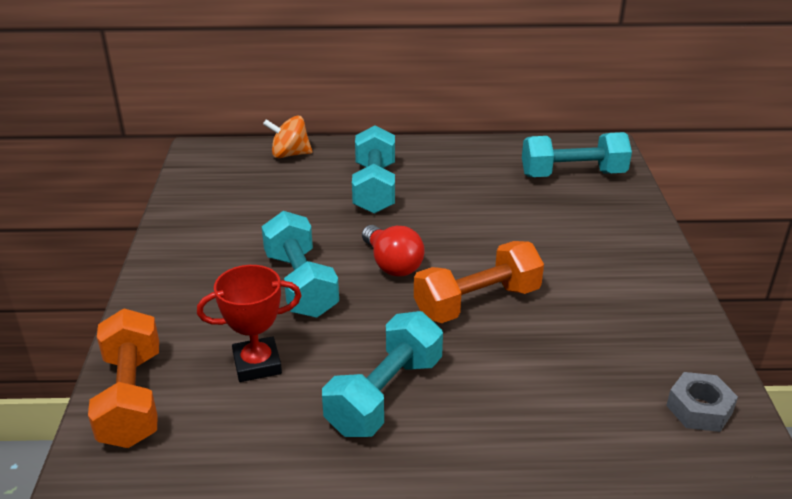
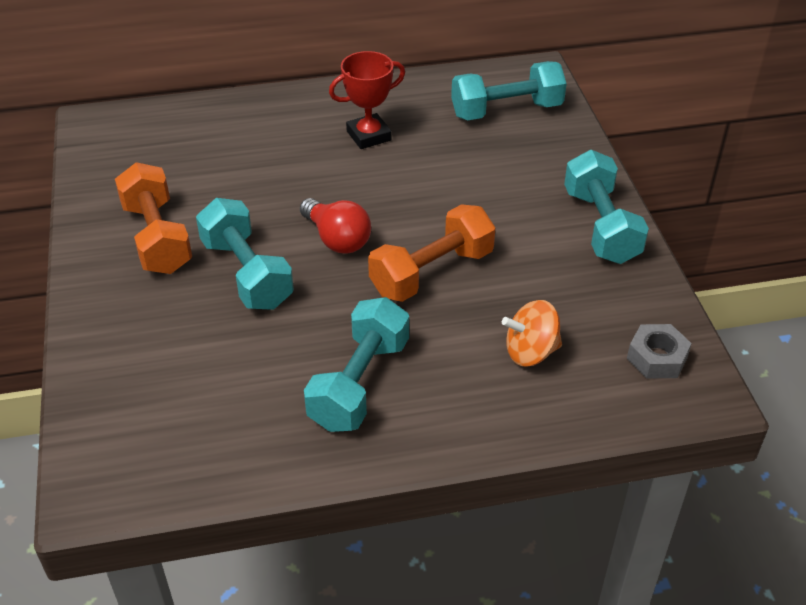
camera: 10 degrees left, 10 degrees up
(132, 398) = (106, 421): orange dumbbell -> orange dumbbell (157, 238)
(257, 364) = (224, 368): red trophy -> red trophy (369, 136)
(290, 154) = (196, 116): orange spinning top -> orange spinning top (530, 352)
(375, 188) = (300, 149): turquoise dumbbell -> turquoise dumbbell (601, 226)

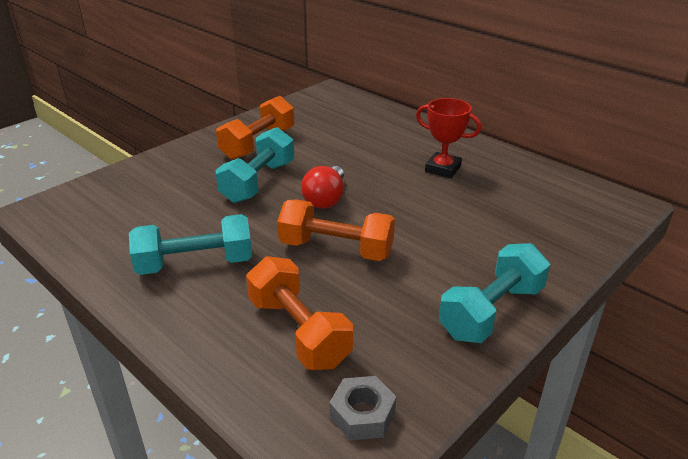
camera: 55 degrees right, 10 degrees down
(506, 110) = (559, 210): turquoise dumbbell -> none
(530, 352) = (298, 332): orange spinning top -> orange dumbbell

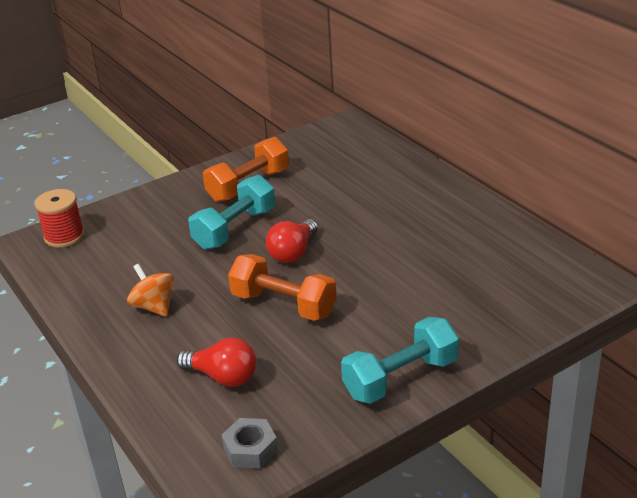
camera: 15 degrees right, 0 degrees up
(76, 202) = (64, 236): none -> red spool
(195, 263) = (154, 306): turquoise dumbbell -> orange spinning top
(298, 332) = (223, 377): orange dumbbell -> red light bulb
(443, 169) = (425, 228): red trophy -> none

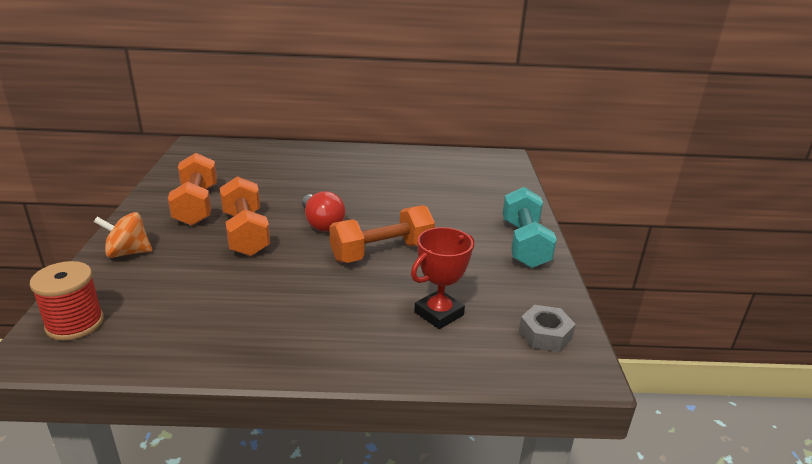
camera: 60 degrees left, 5 degrees down
(154, 306) = (290, 312): orange spinning top -> orange spinning top (128, 252)
(223, 377) = (439, 313): red light bulb -> red trophy
(235, 229) = (246, 233): turquoise dumbbell -> orange dumbbell

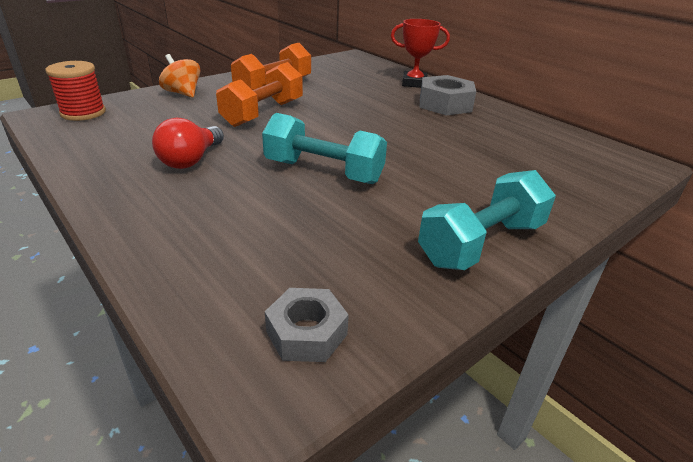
camera: 50 degrees right, 5 degrees up
(321, 224) = (325, 131): red light bulb -> red light bulb (191, 160)
(350, 162) = (445, 104): none -> grey nut
(382, 252) = (323, 172): orange dumbbell -> turquoise dumbbell
(439, 313) = (259, 240): red trophy -> red trophy (414, 83)

